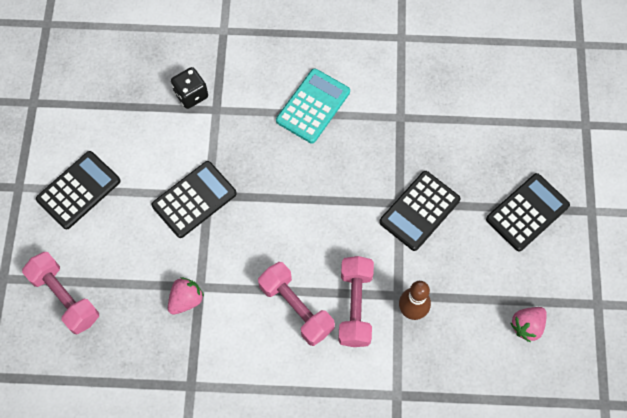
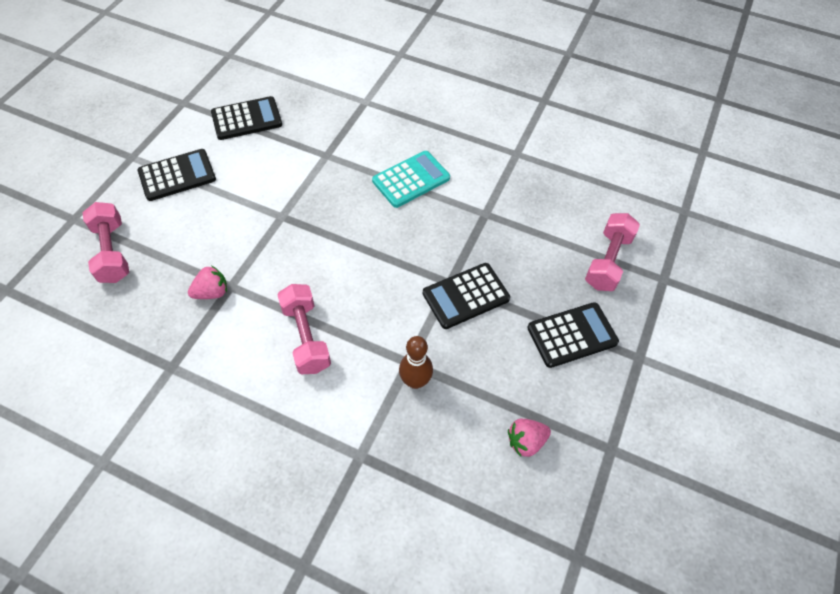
camera: 20 degrees right, 10 degrees down
(191, 95) = (312, 138): black dice -> none
(194, 199) = (267, 215): black calculator -> black calculator (246, 119)
(355, 306) = (362, 356): pink dumbbell -> pink dumbbell (607, 261)

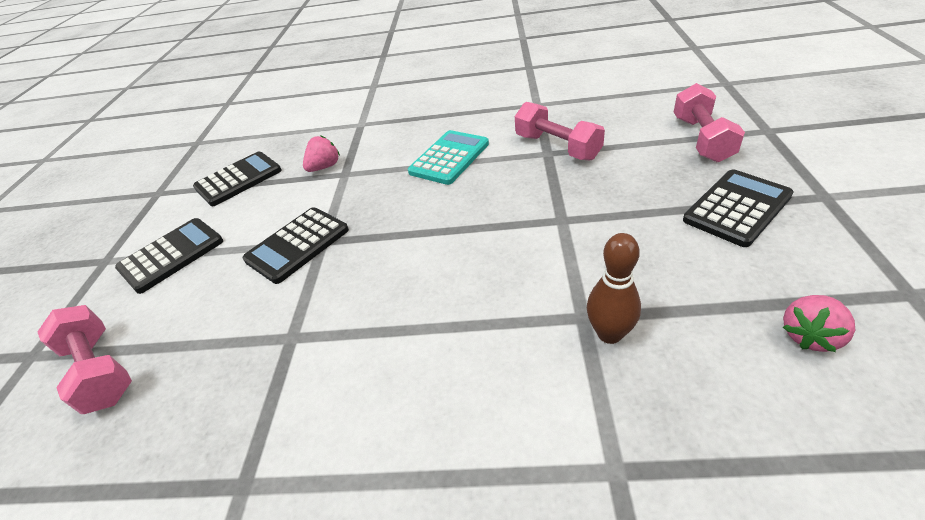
camera: 15 degrees left, 15 degrees down
(212, 292) = (268, 356): pink strawberry -> pink strawberry (324, 167)
(306, 337) = (428, 350): pink dumbbell -> pink dumbbell (557, 147)
(466, 296) = (590, 224): black calculator -> black calculator (297, 245)

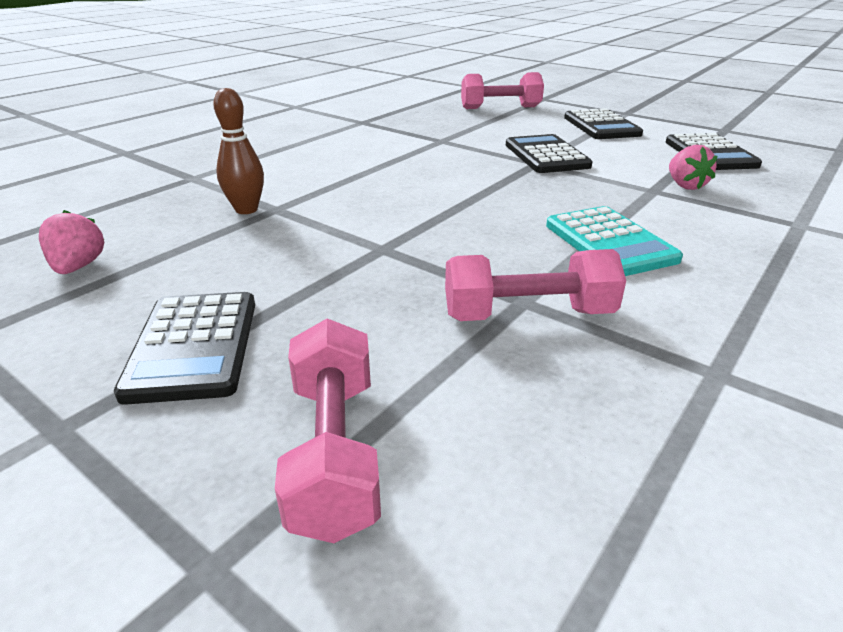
camera: 120 degrees right, 10 degrees down
(701, 139) = (334, 452): pink dumbbell -> pink dumbbell turned 45 degrees clockwise

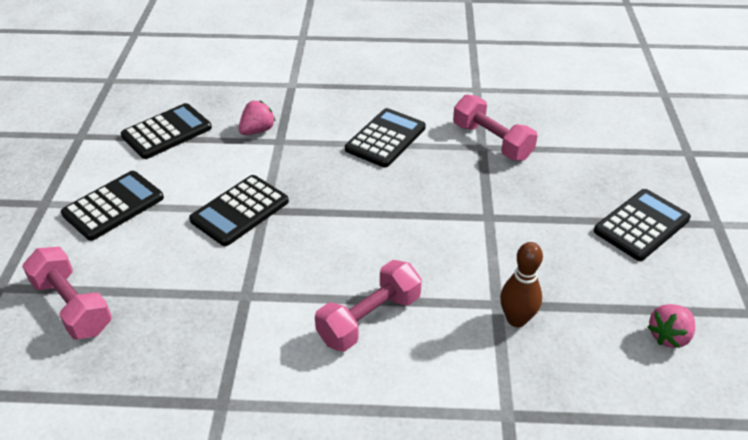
camera: 125 degrees left, 10 degrees up
(334, 452) = (627, 153): pink dumbbell -> pink dumbbell (369, 318)
(609, 242) = (385, 138): turquoise calculator -> black calculator

